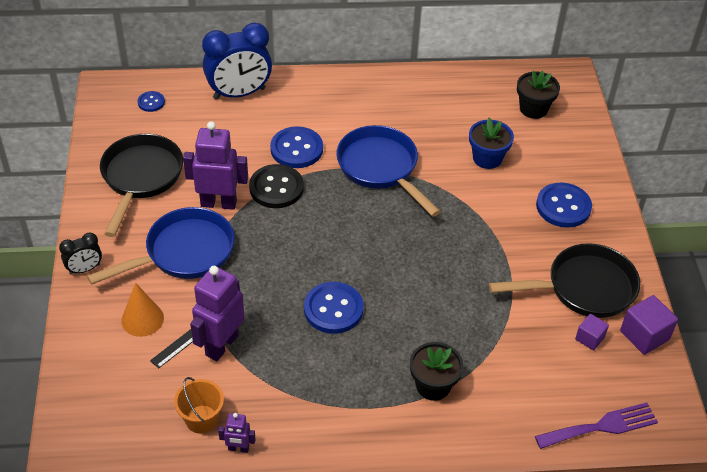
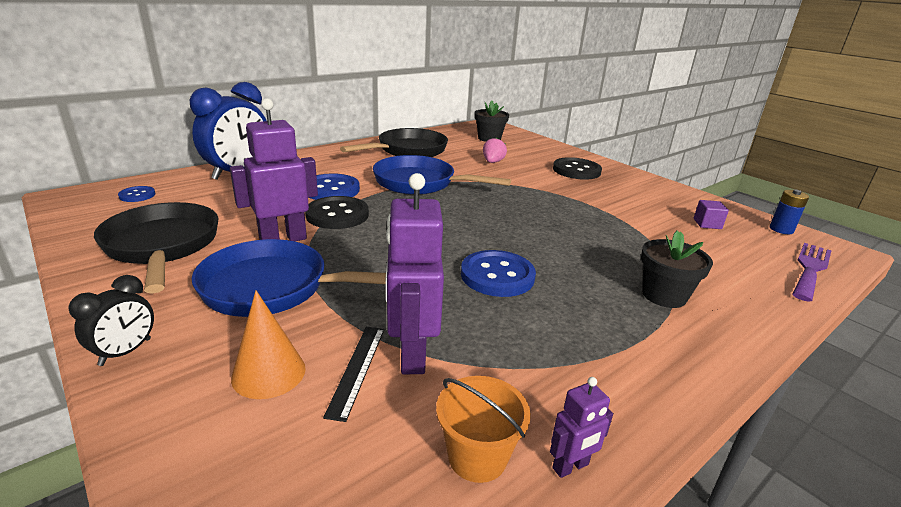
camera: 35 degrees left, 20 degrees down
(183, 253) = (274, 288): blue pan -> blue pan turned 105 degrees counterclockwise
(487, 158) = (492, 162): blue flower pot -> pink strawberry
(563, 207) = (576, 170): blue button -> black button
(584, 288) = (656, 201): black pan -> black pan (408, 151)
(644, 335) = (731, 211): purple cube -> none
(657, 379) = (781, 229): none -> blue battery

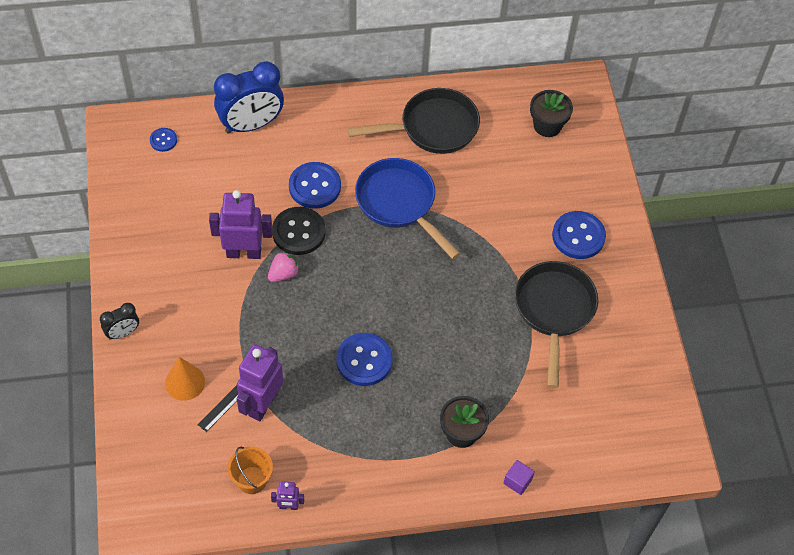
camera: 30 degrees right, 30 degrees up
(162, 246) = (164, 229): black pan -> black pan (554, 311)
(274, 288) = (216, 309): blue pan -> none
(492, 162) = (503, 186): pink strawberry -> pink strawberry (283, 274)
(576, 170) = (578, 236): black button -> blue button
(707, 224) = (604, 375): purple cube -> purple cube (517, 481)
(781, 229) = (666, 413): blue battery -> none
(810, 269) = (616, 463): purple fork -> none

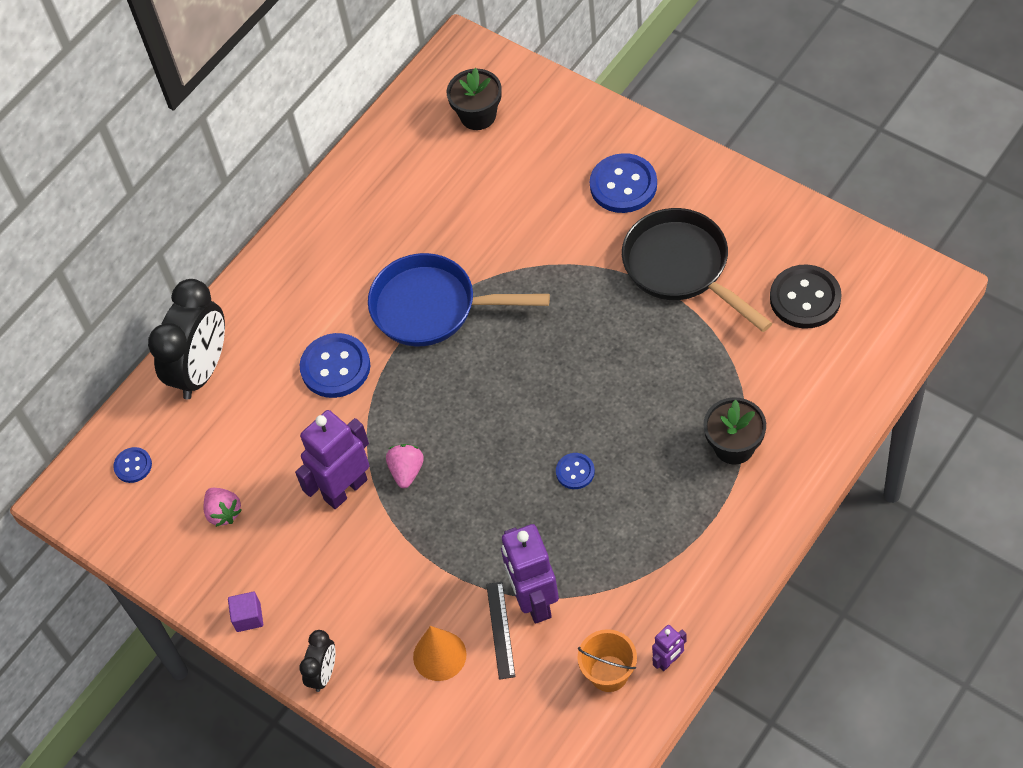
camera: 35 degrees left, 0 degrees up
(175, 206) = (223, 512): none -> pink strawberry
(251, 125) = (202, 370): blue clock -> black clock
(298, 232) = (373, 421): black button -> black button (805, 298)
(364, 360) = (575, 472): blue button -> blue button, size x0.53
(433, 128) = (378, 212): black pan -> none
(517, 481) = (829, 438): purple cube -> purple cube (248, 617)

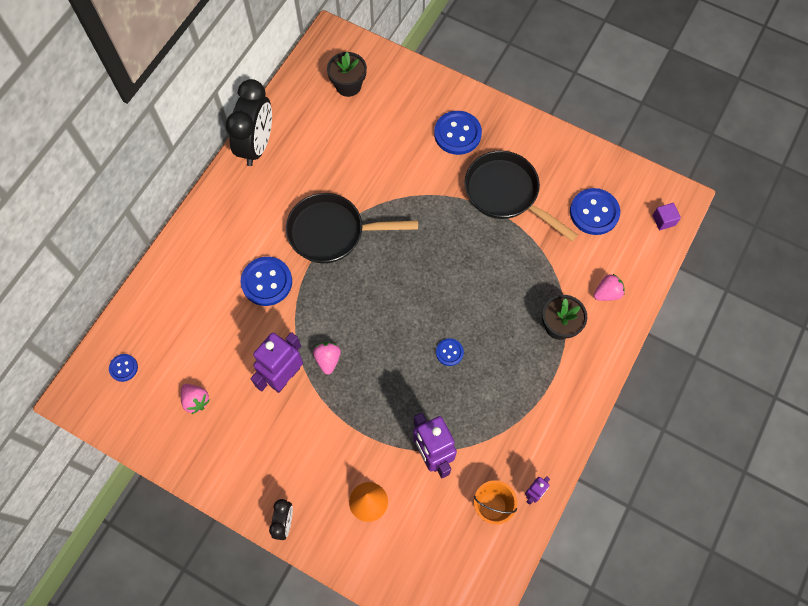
camera: 15 degrees left, 10 degrees up
(202, 370) = (168, 289): black clock -> black clock (257, 145)
(248, 617) = (223, 482): purple cube -> purple cube (663, 220)
(433, 307) = (332, 232): blue pan -> black pan
(500, 630) = (410, 478): black ruler -> none
(805, 298) = (594, 212): black button -> blue button
(809, 406) = (607, 293): none -> pink strawberry

